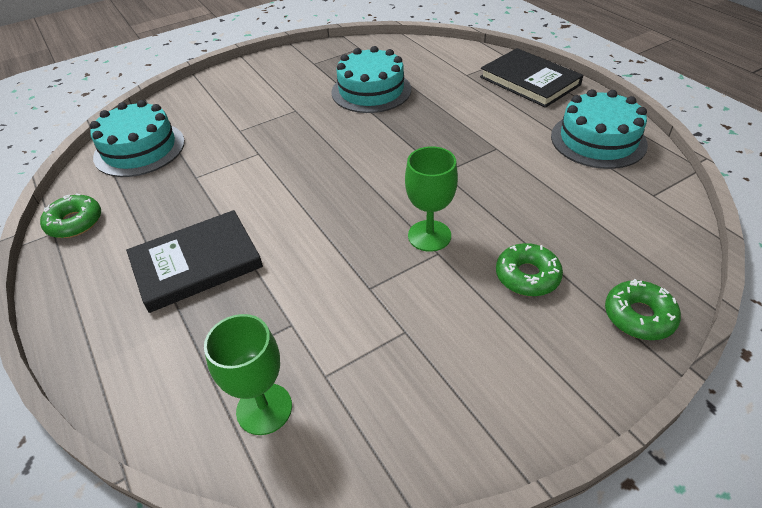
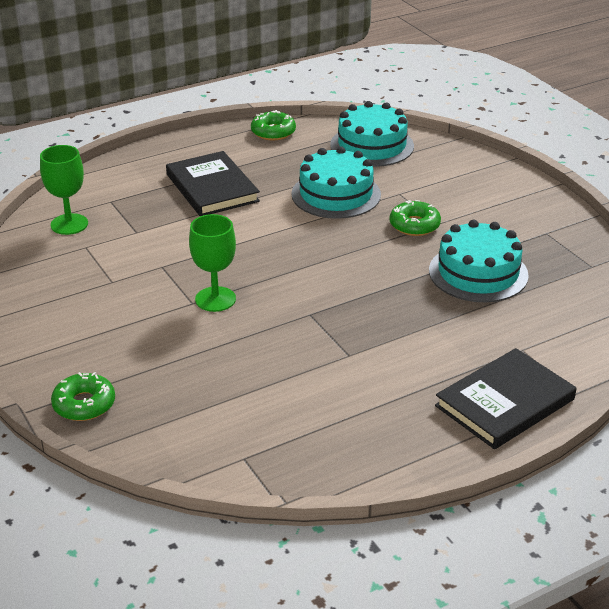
camera: 90 degrees right, 10 degrees down
(527, 276) = (149, 349): green donut -> green donut (414, 225)
(598, 140) = (356, 437): turquoise cake -> turquoise cake (336, 194)

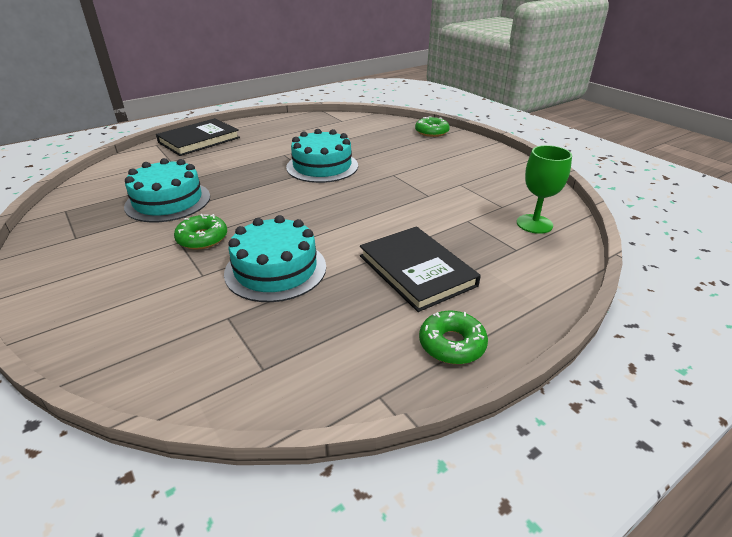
camera: 175 degrees right, 0 degrees up
(215, 299) = (377, 177): green goblet -> none
(273, 132) = (361, 379): green donut -> green donut (452, 344)
(372, 145) = (209, 356): turquoise cake -> turquoise cake (322, 166)

